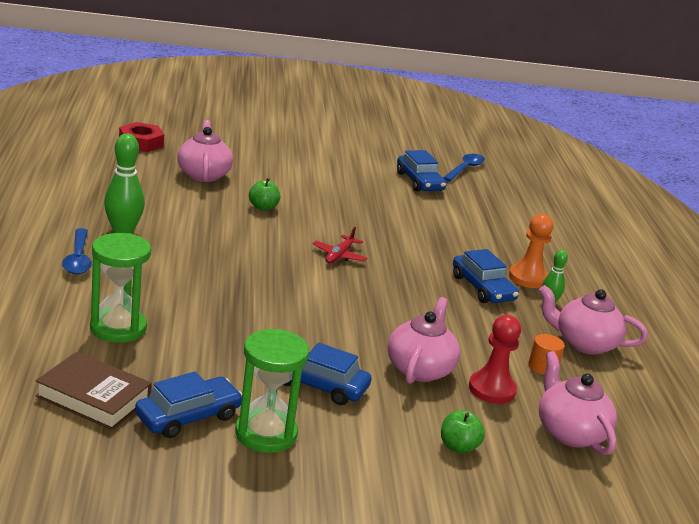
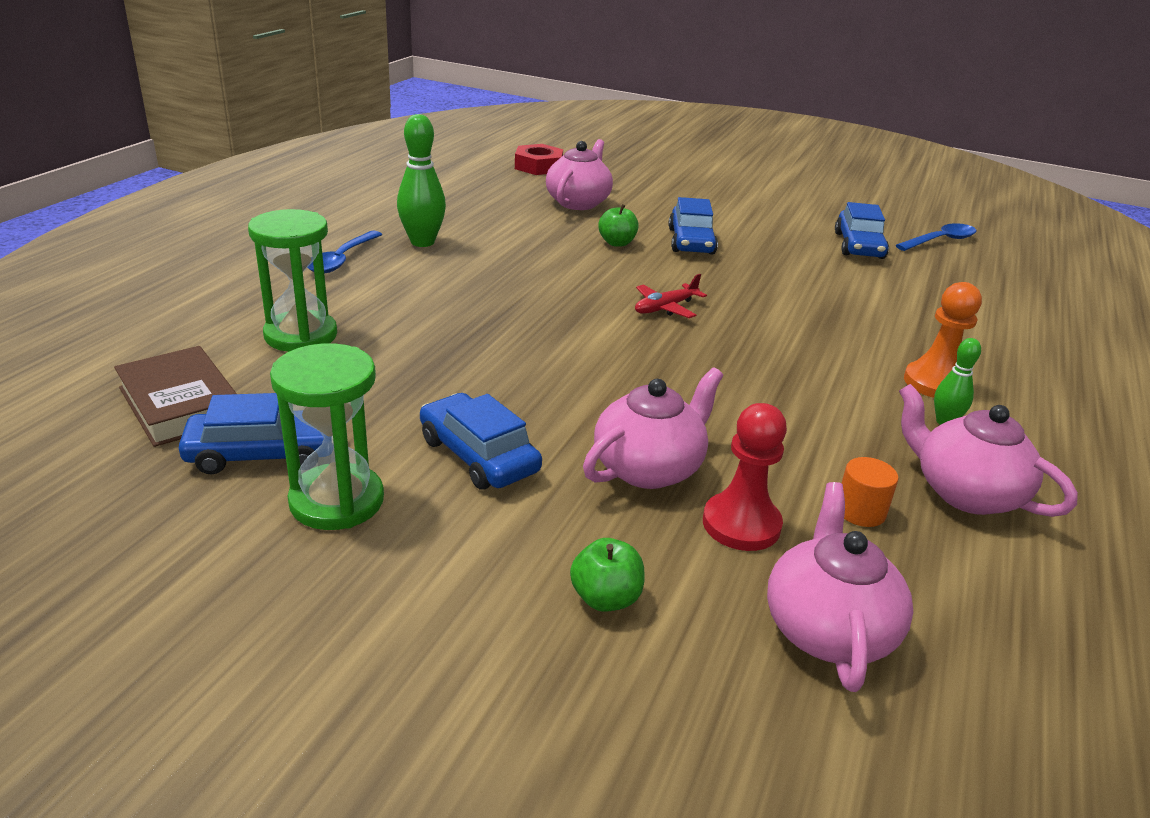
camera: 30 degrees right, 5 degrees up
(482, 288) = (846, 382): blue car -> blue car (691, 241)

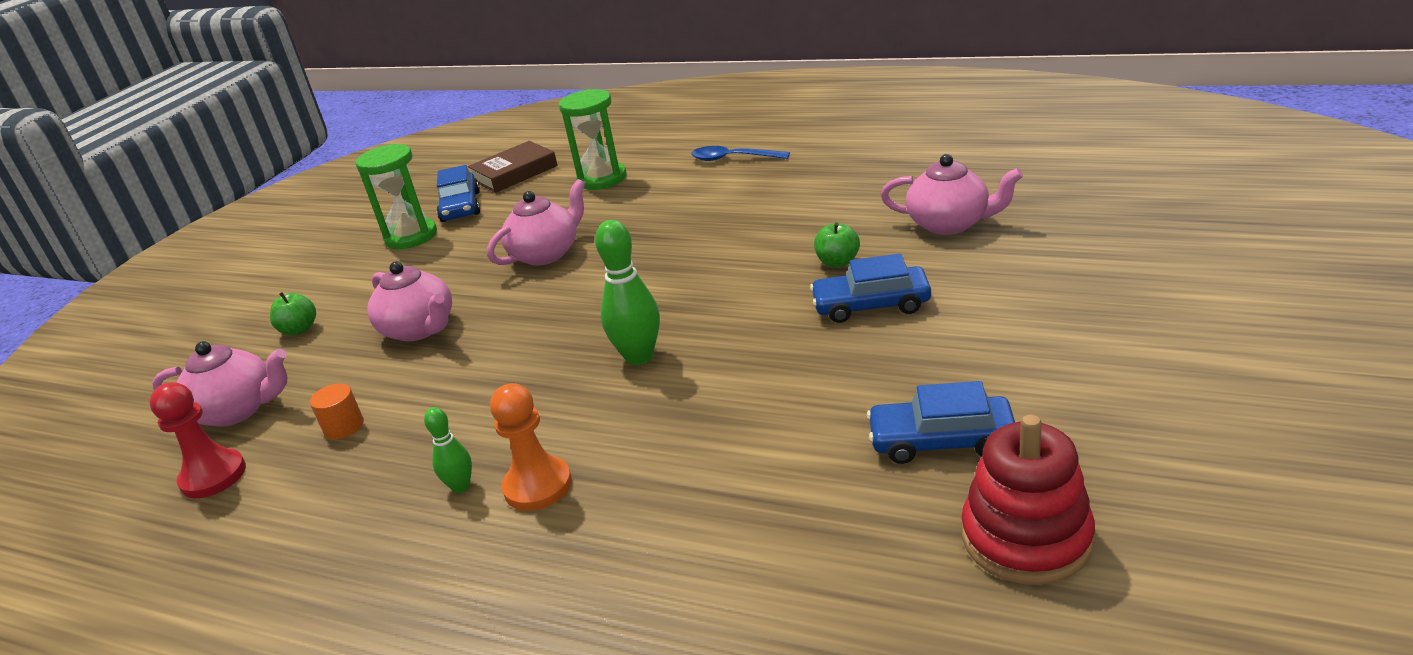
camera: 95 degrees right, 0 degrees up
(422, 242) = (785, 177): green bowling pin -> green bowling pin (639, 357)
(478, 455) = (447, 266): blue car -> none
(538, 166) = (1059, 182): red nut -> none
(665, 308) = (682, 308): red plane -> none
(741, 524) = (347, 372): red pawn -> red pawn (213, 476)
(940, 241) = (1026, 538): blue spoon -> red stacking toy
(965, 493) = (349, 488): pink teapot -> pink teapot (546, 254)

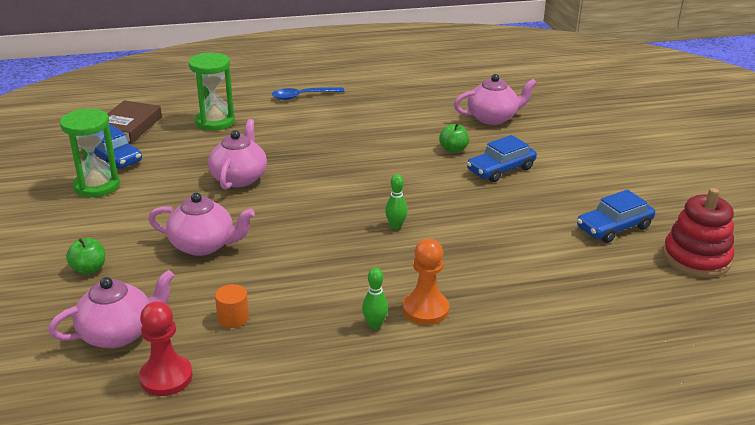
camera: 40 degrees left, 0 degrees up
(639, 357) = (395, 226): green bowling pin -> green bowling pin, size x0.56

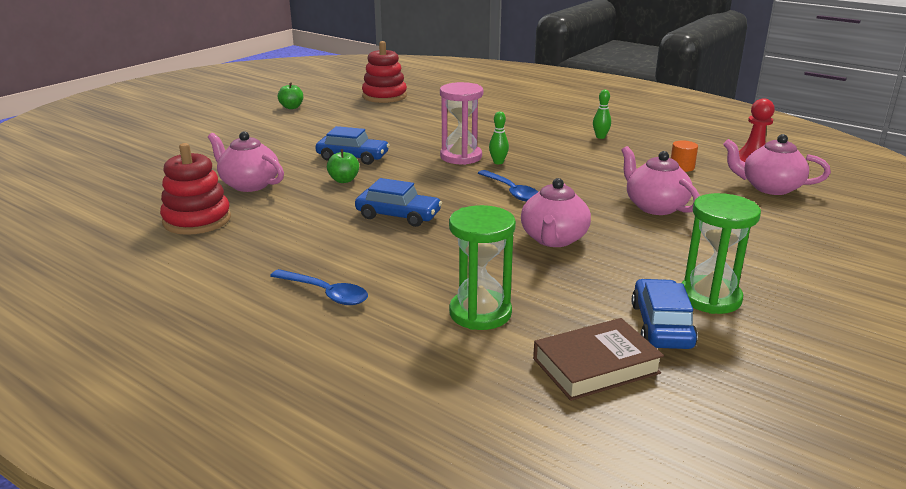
camera: 130 degrees left, 5 degrees down
(89, 269) = (769, 229): green apple -> green apple (291, 107)
(239, 178) = (553, 239): pink teapot -> pink teapot turned 45 degrees counterclockwise
(331, 201) = (511, 191): none -> blue spoon
(425, 309) = (561, 131): orange pawn -> none
(434, 215) = (461, 157): none -> pink hourglass
(451, 91) = (197, 220): none -> red stacking toy
(614, 227) = (382, 115): blue car -> blue car (398, 215)

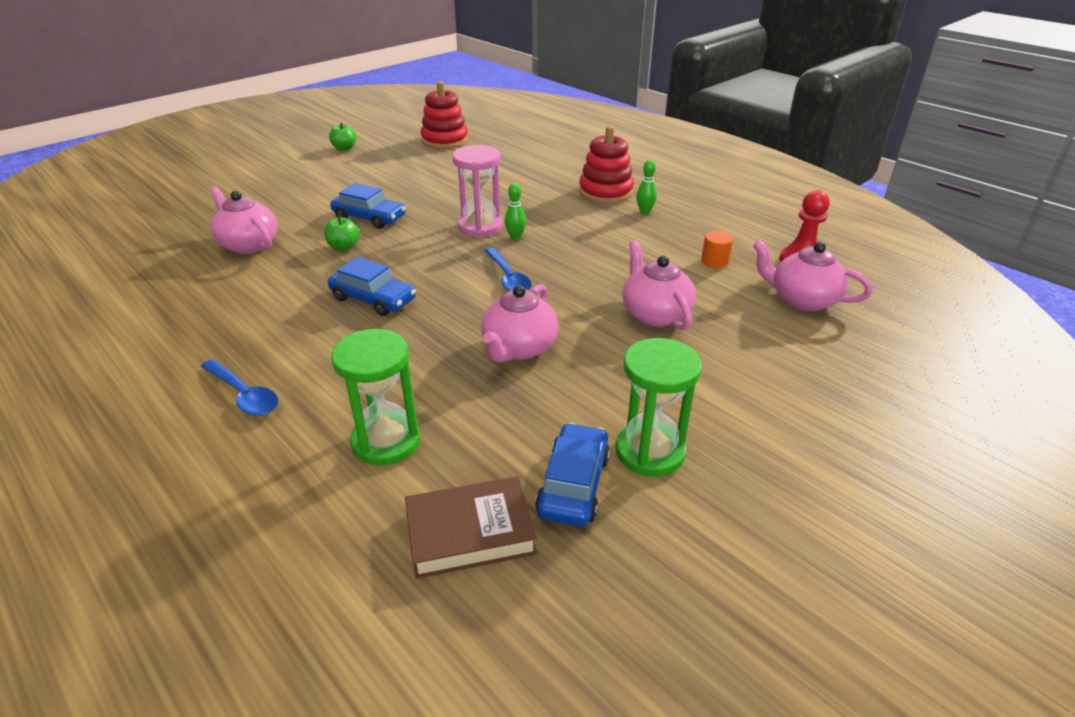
camera: 10 degrees right, 10 degrees up
(197, 220) = (174, 285): red stacking toy -> red stacking toy (605, 192)

